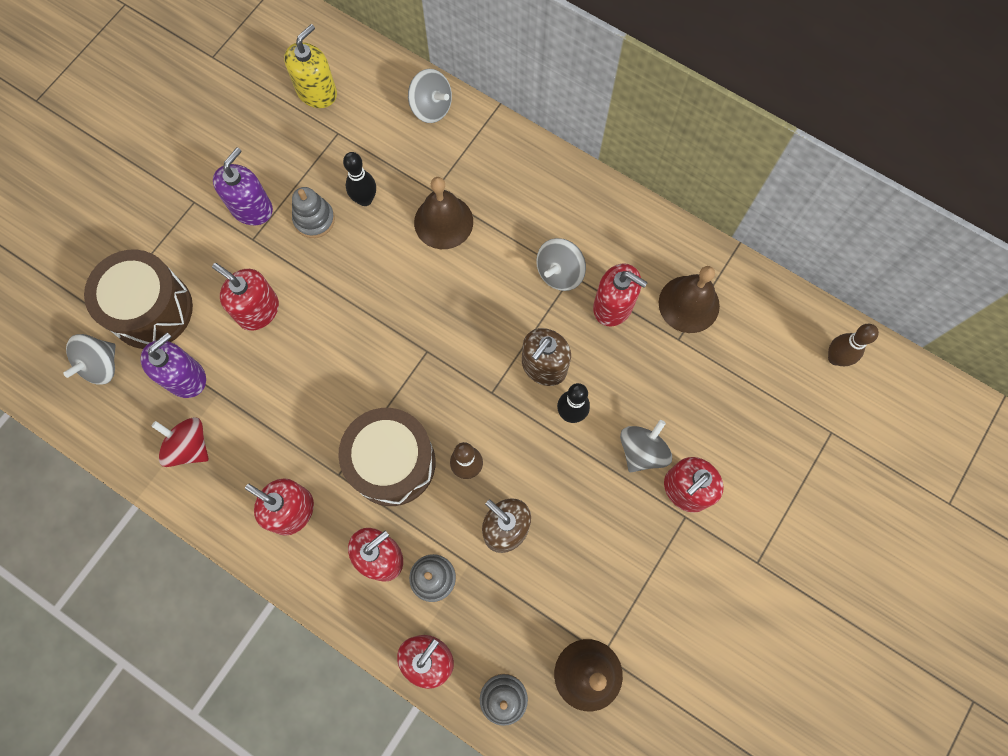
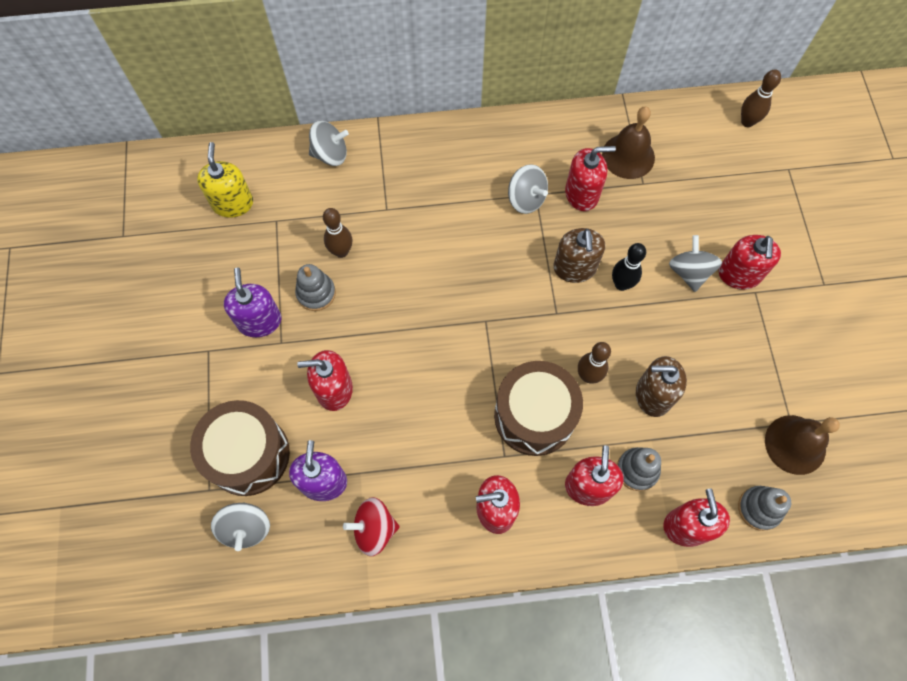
camera: 40 degrees left, 5 degrees down
(365, 199) = (341, 251): black bowling pin -> brown bowling pin
(443, 222) = (413, 225): brown bell -> none
(559, 273) = (526, 199): grey spinning top -> grey spinning top turned 45 degrees counterclockwise

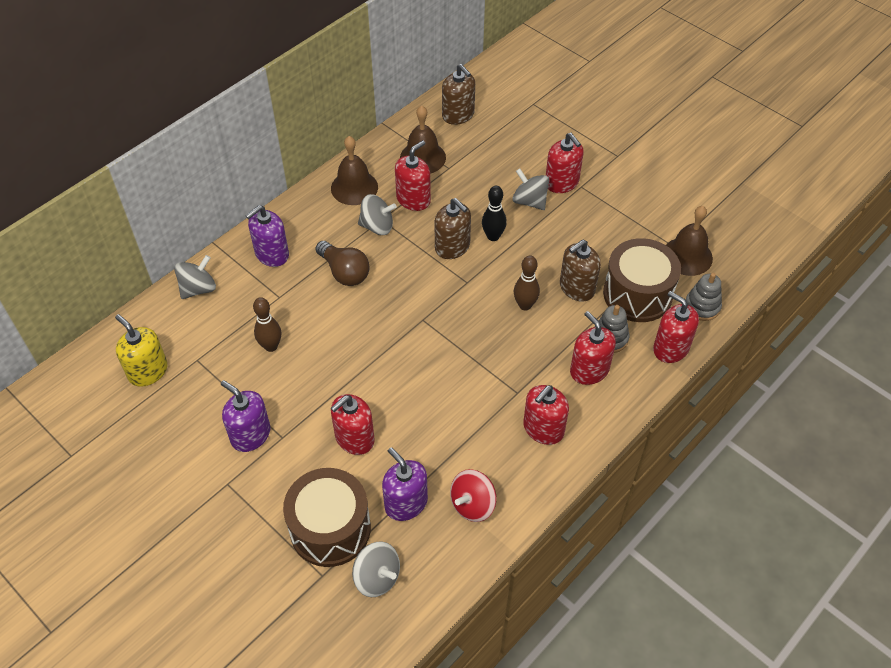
camera: 40 degrees left, 15 degrees down
(316, 293) = (278, 386): grey stacking toy -> none
(414, 163) = (272, 254): none -> purple soap dispenser
(459, 225) = (344, 272): none -> brown light bulb
(534, 416) = (513, 354): brown drum -> brown drum (637, 294)
(539, 145) = (354, 187): none -> brown bell
(702, 132) = (458, 115): none -> brown soap dispenser
(747, 122) = (481, 92): brown bowling pin -> none

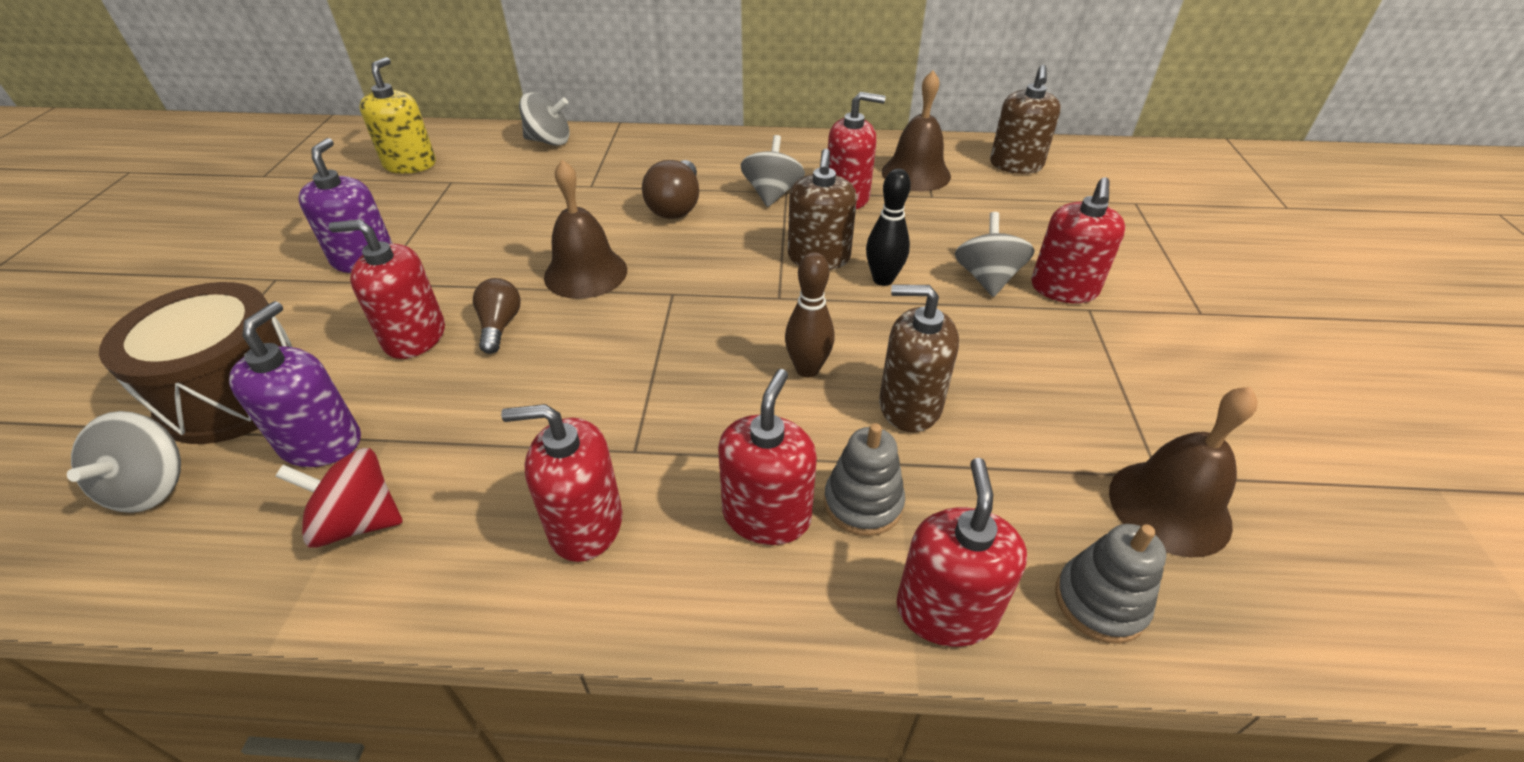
camera: 50 degrees right, 10 degrees down
(271, 346) = (513, 212): brown bowling pin -> none
(272, 254) = (644, 156): purple soap dispenser -> none
(354, 187) = (804, 156): brown bell -> brown bell (585, 273)
(377, 226) = (772, 194): grey spinning top -> grey spinning top turned 135 degrees counterclockwise
(380, 400) = (500, 325): none -> brown light bulb
(637, 294) = (997, 486): brown drum -> none

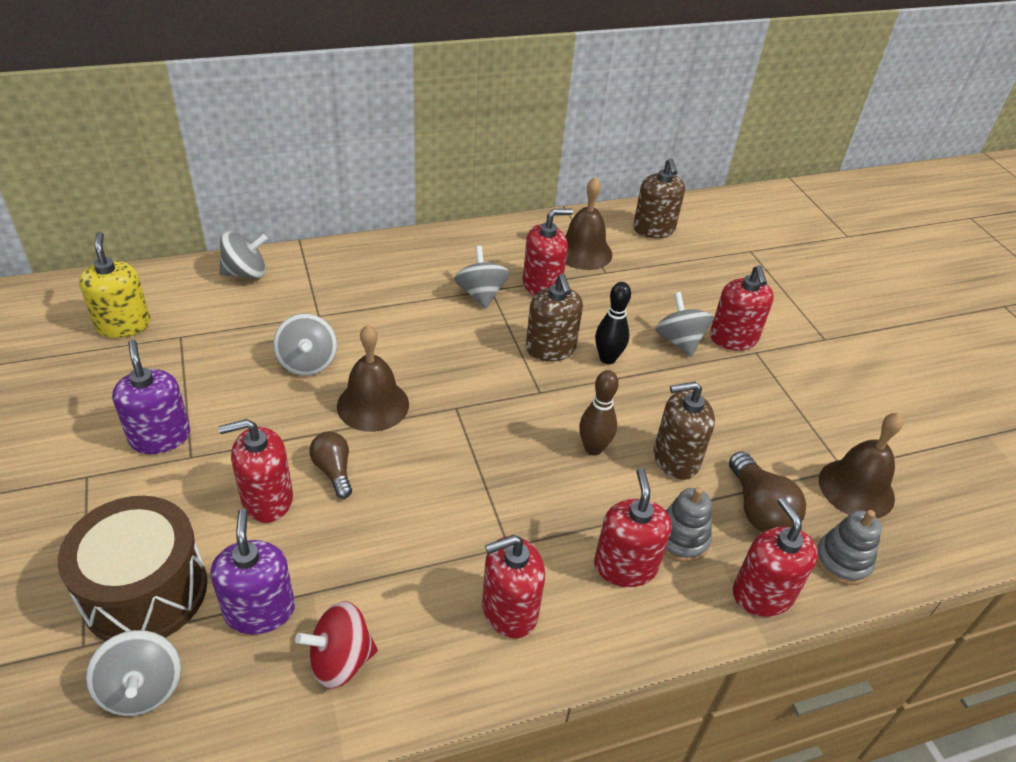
camera: 25 degrees left, 0 degrees up
(549, 223) = (307, 362): none -> grey spinning top
(676, 206) = (408, 322): brown light bulb -> brown light bulb (759, 509)

